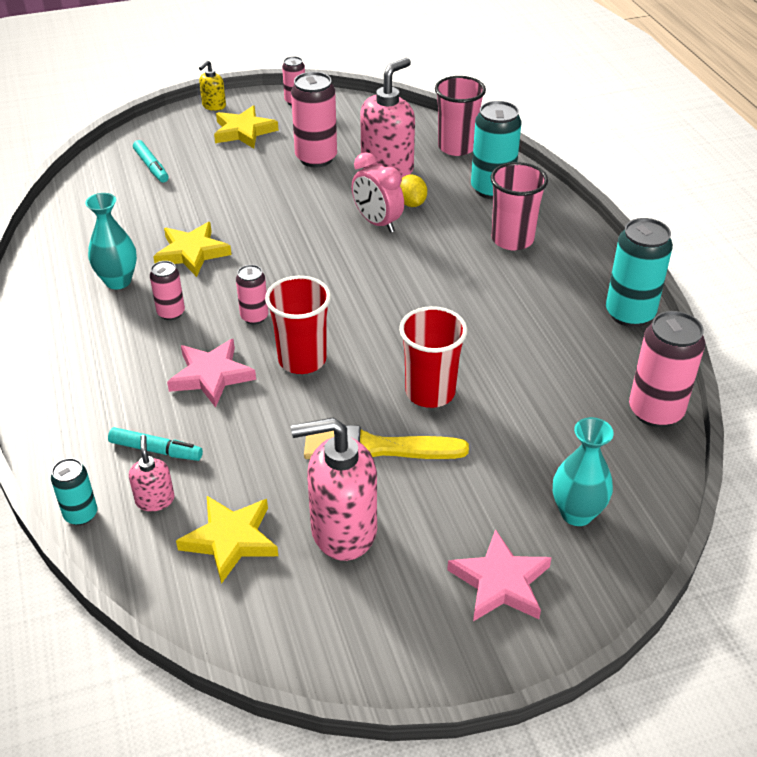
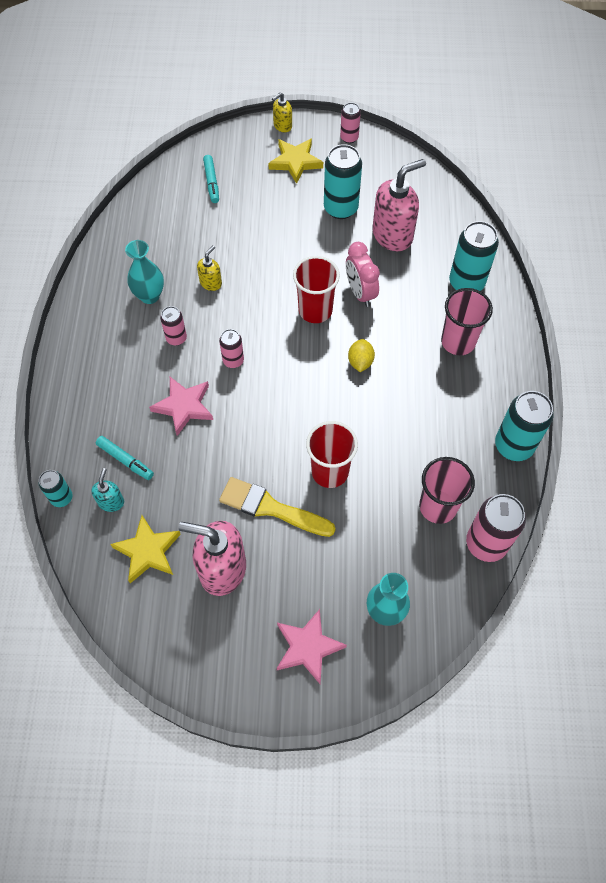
camera: 20 degrees right, 20 degrees up
(155, 500) = (111, 502): pink soap dispenser -> turquoise soap dispenser
(192, 253) = (211, 283): yellow star -> yellow soap dispenser
(302, 360) = (251, 412): red cup -> red cup (315, 310)
(316, 158) = (340, 208): pink can -> turquoise can
(411, 203) = (395, 280): yellow lemon -> yellow lemon (360, 362)
(456, 147) = (458, 227): pink cup -> pink cup (438, 506)

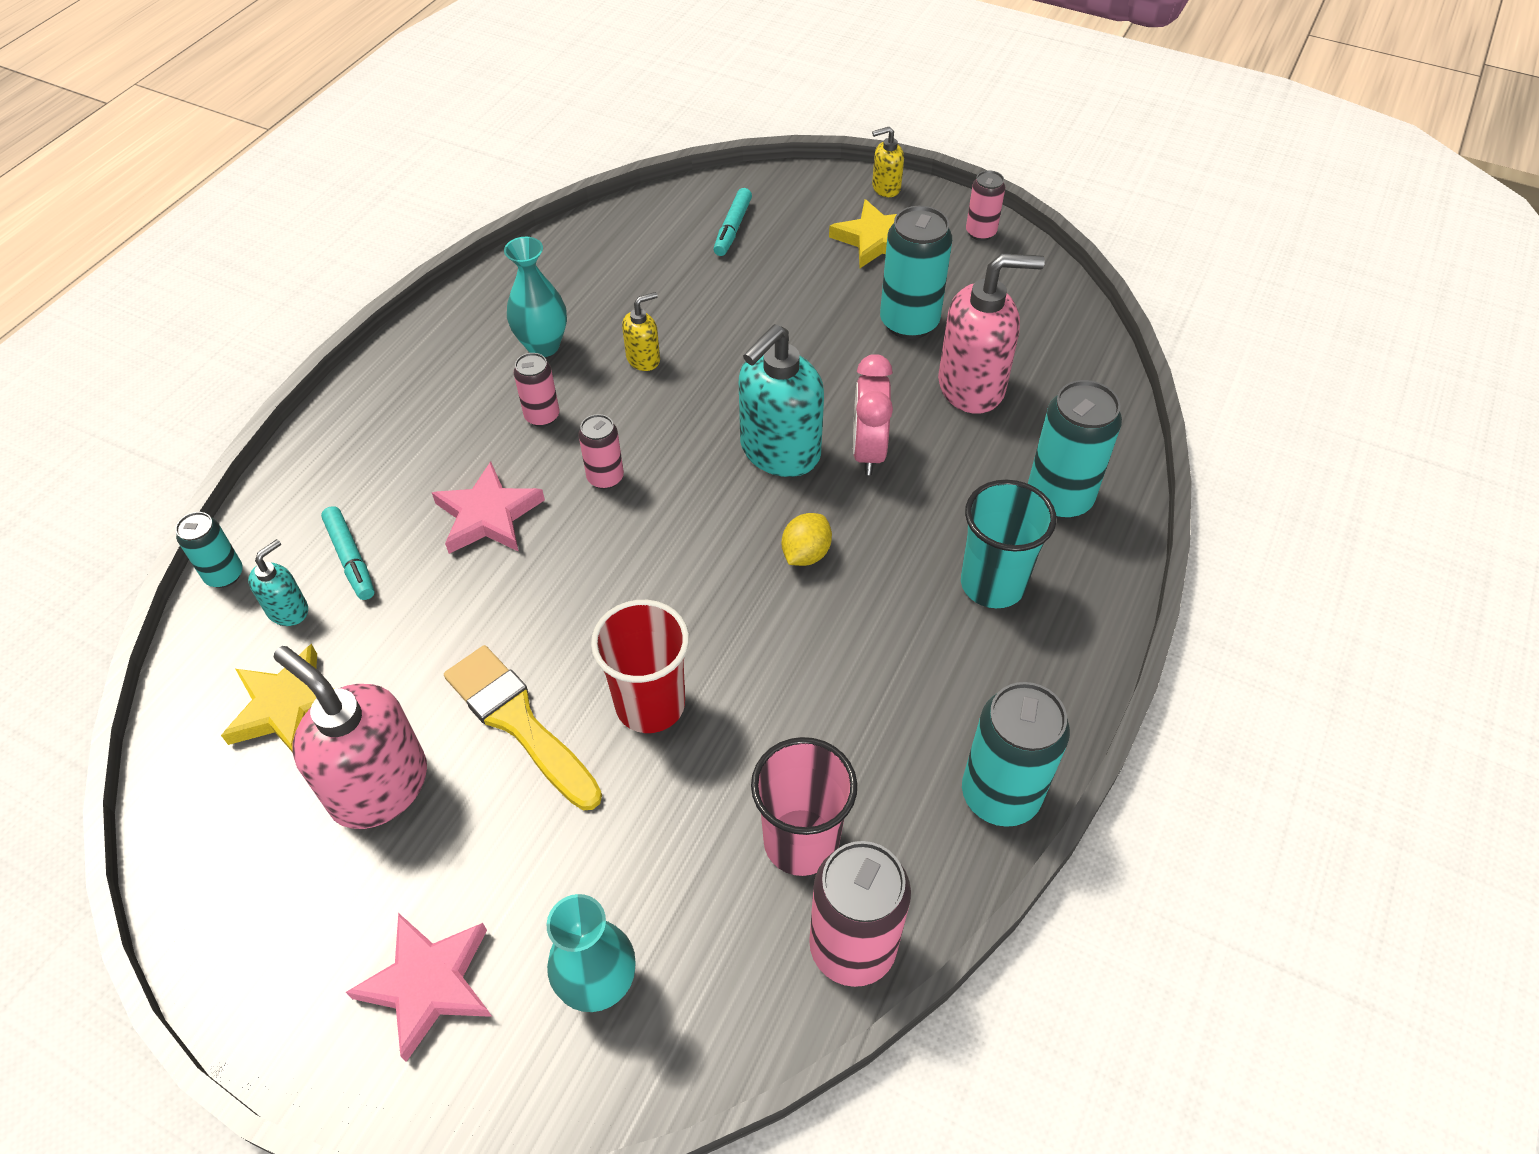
camera: 25 degrees right, 10 degrees down
(315, 310) = (779, 451): red cup -> turquoise soap dispenser
(458, 342) = (992, 584): pink cup -> turquoise cup

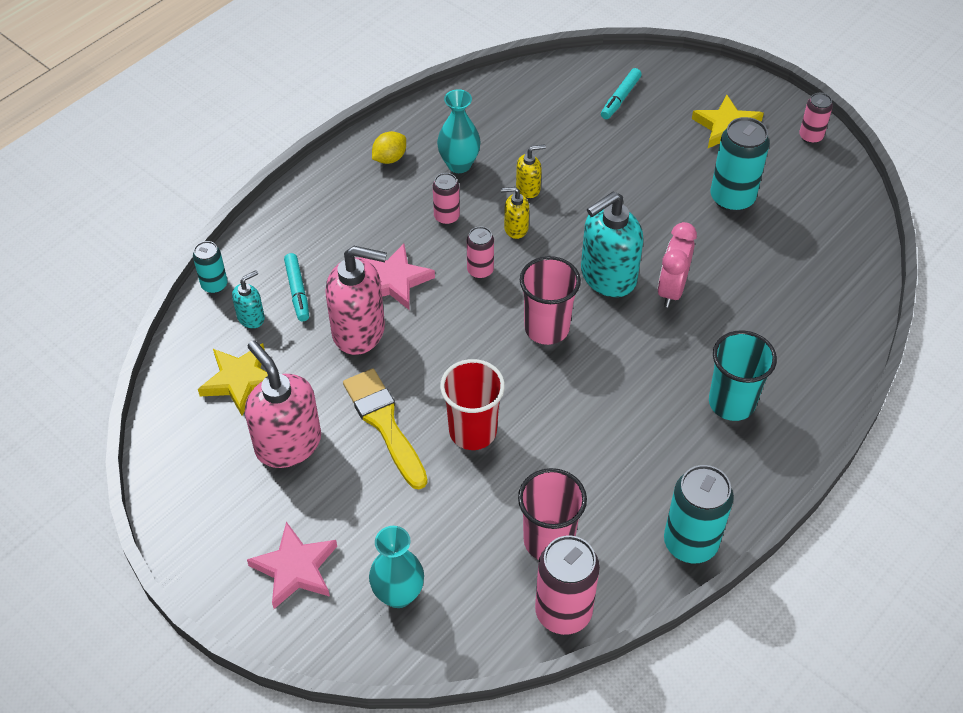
camera: 15 degrees right, 0 degrees up
(716, 536) = (546, 328): none -> pink cup
(805, 554) = (605, 353): yellow lemon -> yellow lemon (389, 158)
(885, 188) = (747, 86): yellow soap dispenser -> yellow soap dispenser (515, 228)
(972, 386) = (764, 257): pink soap dispenser -> pink soap dispenser (359, 331)
(1059, 498) = (801, 352): turquoise can -> none

